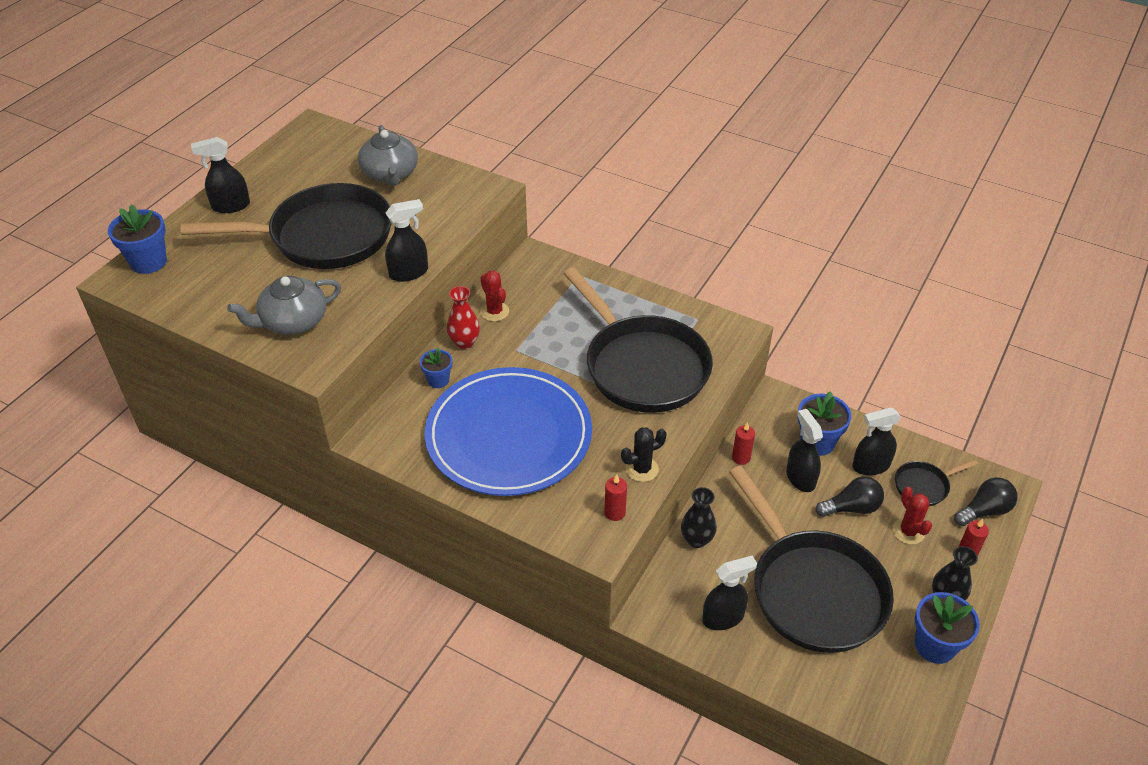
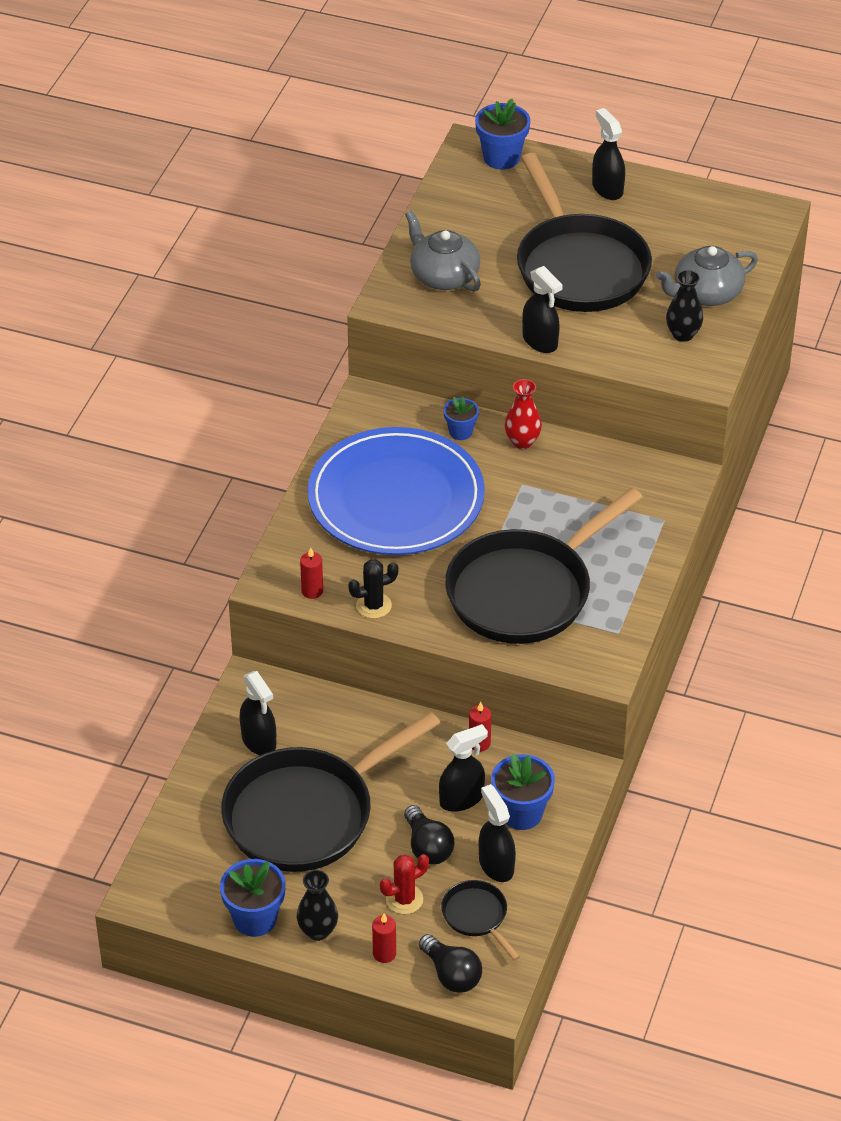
camera: 80 degrees right, 0 degrees up
(494, 312) = (578, 457): red cactus -> none
(642, 469) = (373, 606): black cactus -> black cactus turned 75 degrees counterclockwise
(696, 540) = (353, 712): black vase -> black vase (683, 334)

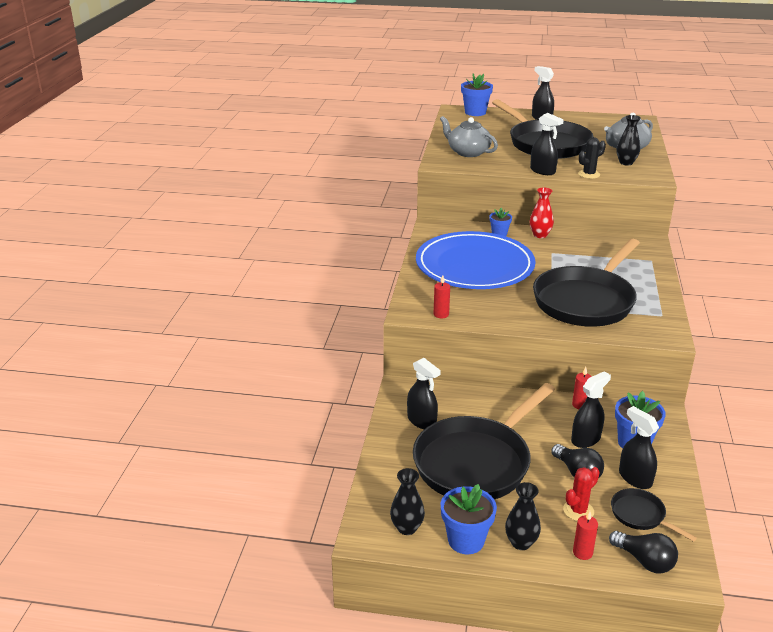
camera: 10 degrees left, 15 degrees down
(191, 893) = (407, 528): none -> black vase
(373, 606) = (487, 318): black cactus -> black cactus (589, 174)

